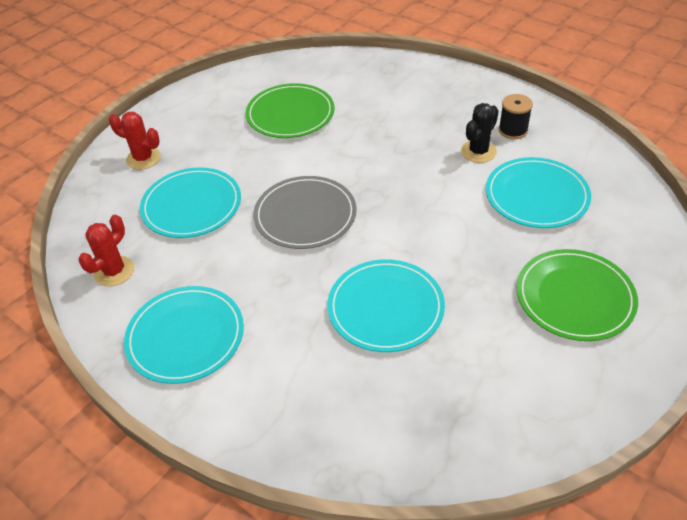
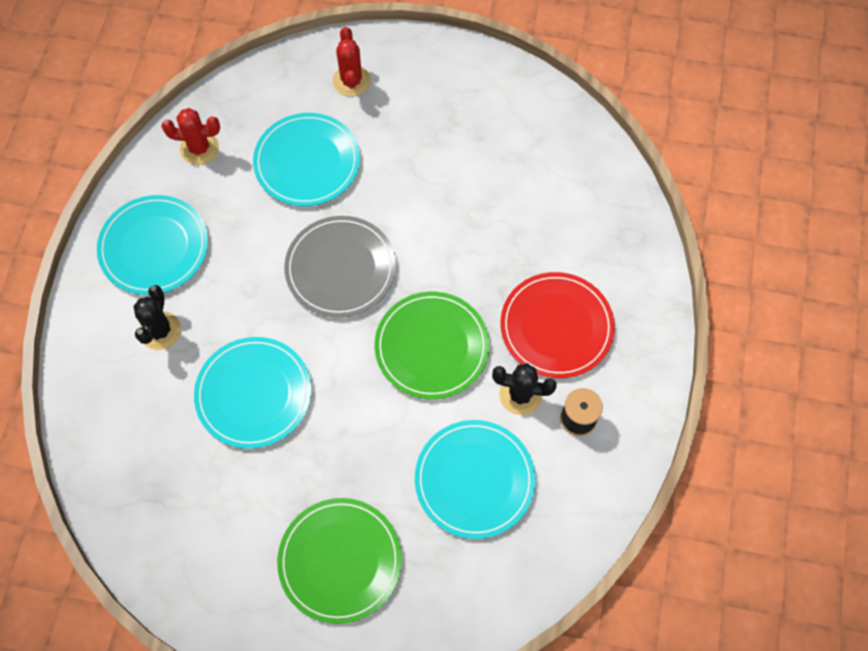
camera: 60 degrees right, 20 degrees up
(276, 359) = (160, 330): none -> black cactus
(290, 114) = (489, 176): green plate -> green plate (432, 347)
(434, 119) = (556, 327): none -> red plate

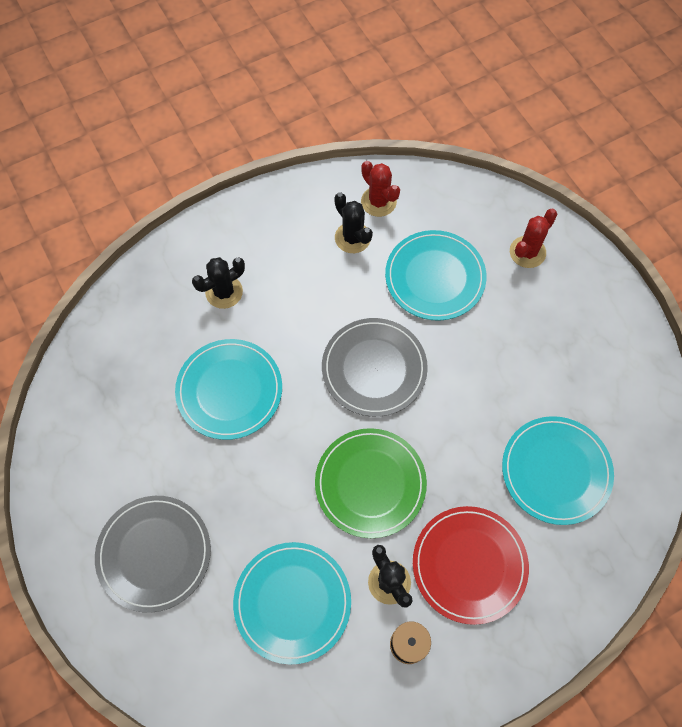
camera: 50 degrees right, 0 degrees up
(154, 247) = (280, 237): turquoise plate -> turquoise plate (556, 471)
(212, 193) = (352, 238): none -> black cactus
(340, 561) = (154, 553): green plate -> grey plate

